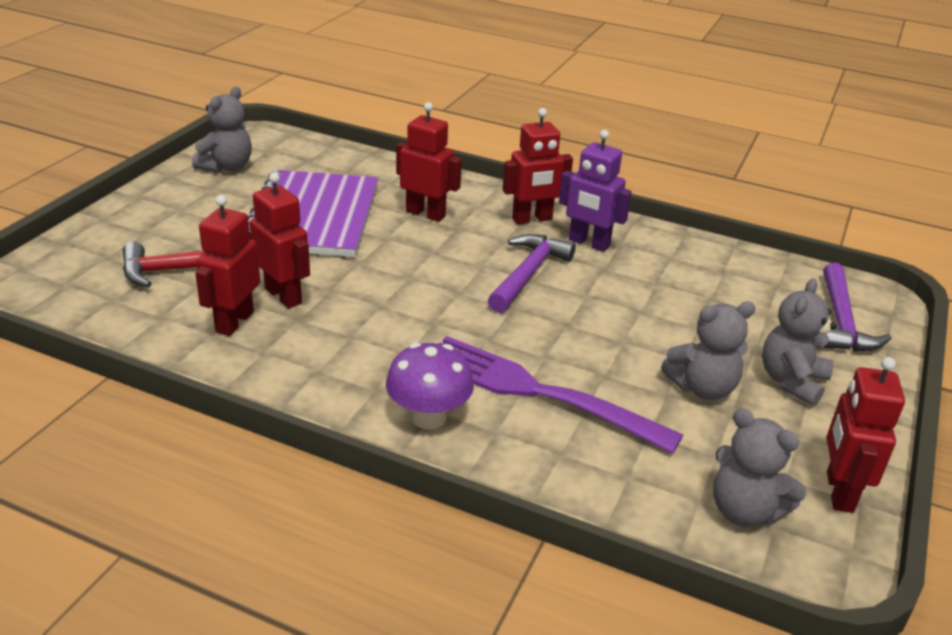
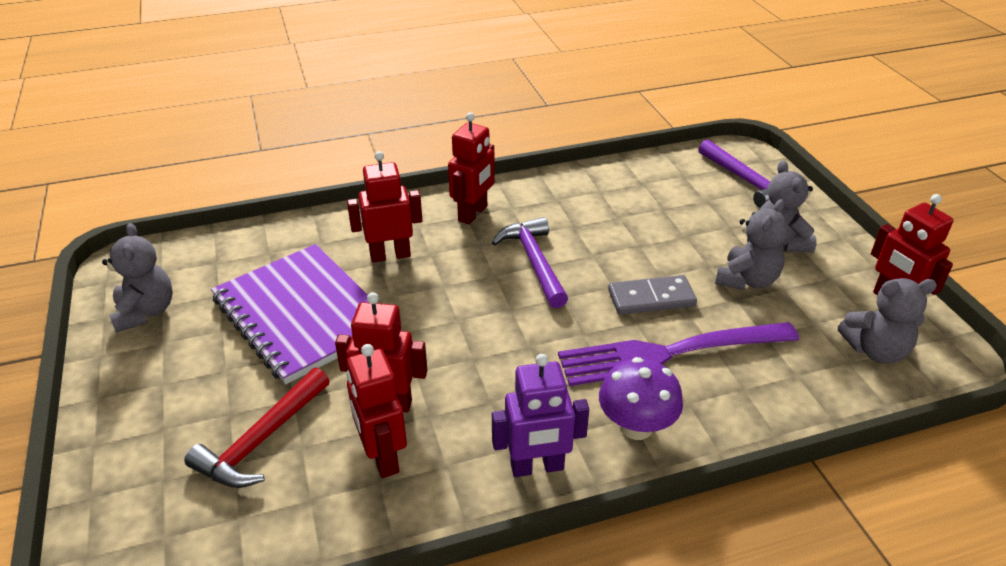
camera: 40 degrees left, 5 degrees up
(586, 350) = (651, 298): none -> grey domino
(588, 243) = (537, 211): purple robot -> purple robot (537, 467)

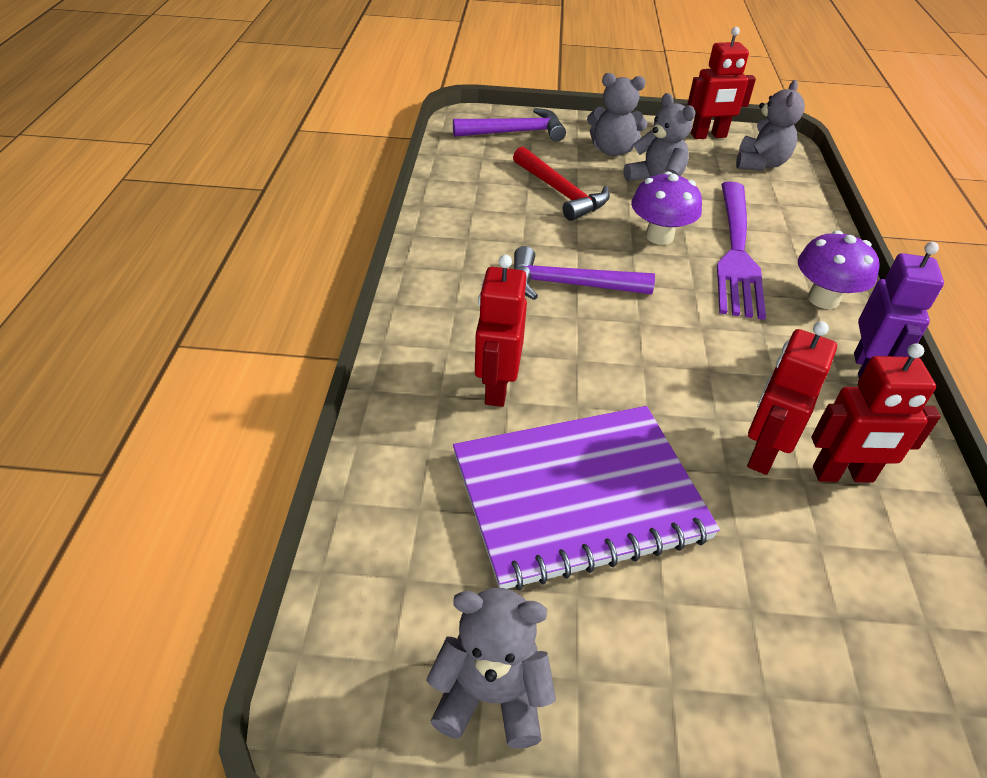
camera: 70 degrees left, 5 degrees up
(261, 440) = (804, 581): red hammer -> red hammer (561, 193)
(473, 214) = (454, 301): red robot -> none
(651, 298) = (659, 236): grey domino -> purple mushroom

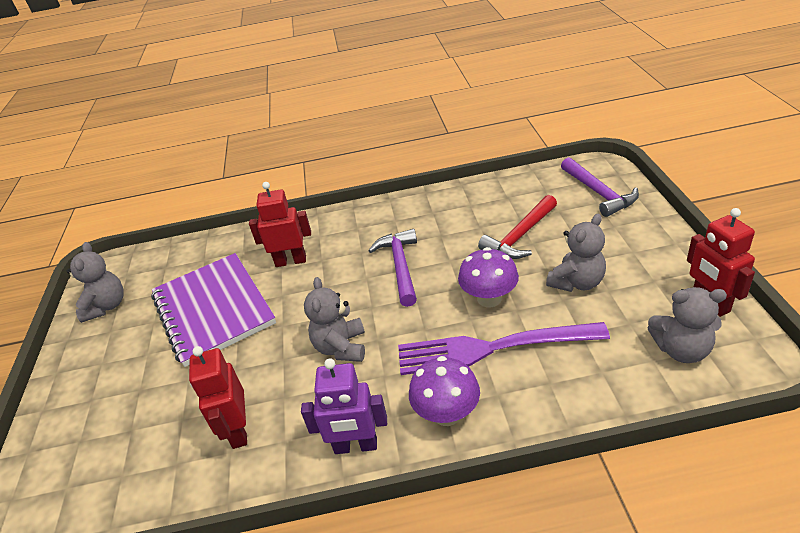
camera: 85 degrees right, 5 degrees down
(612, 150) = (615, 247): grey teddy bear -> grey teddy bear (341, 347)
(763, 452) = (254, 385): red robot -> none

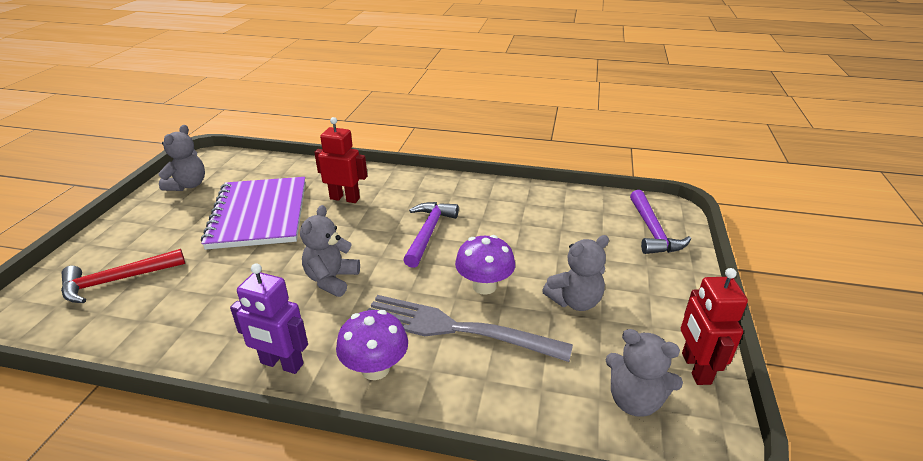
camera: 15 degrees right, 5 degrees down
(238, 430) = (204, 313): red robot -> none
(492, 348) = (455, 329): purple fork -> grey fork
(520, 236) = (551, 244): red hammer -> red hammer (117, 281)

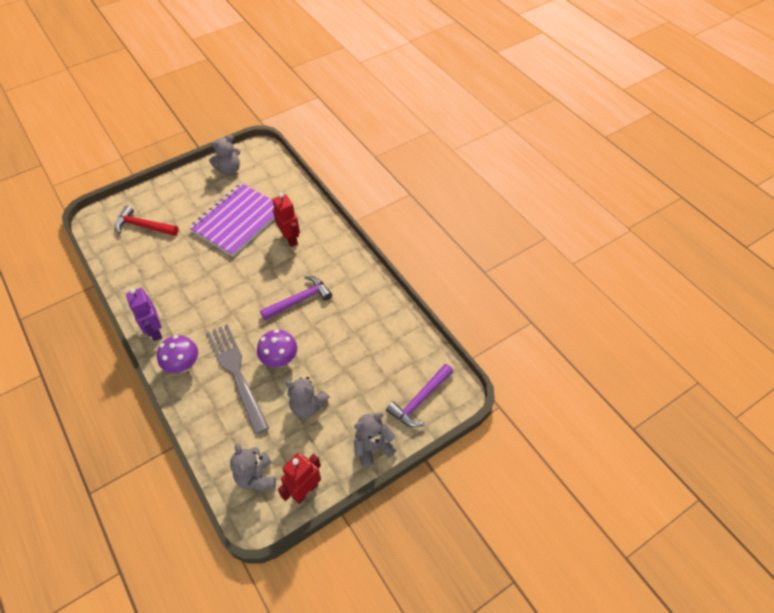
camera: 45 degrees right, 20 degrees up
(331, 280) = (221, 297): grey teddy bear -> grey teddy bear (373, 448)

